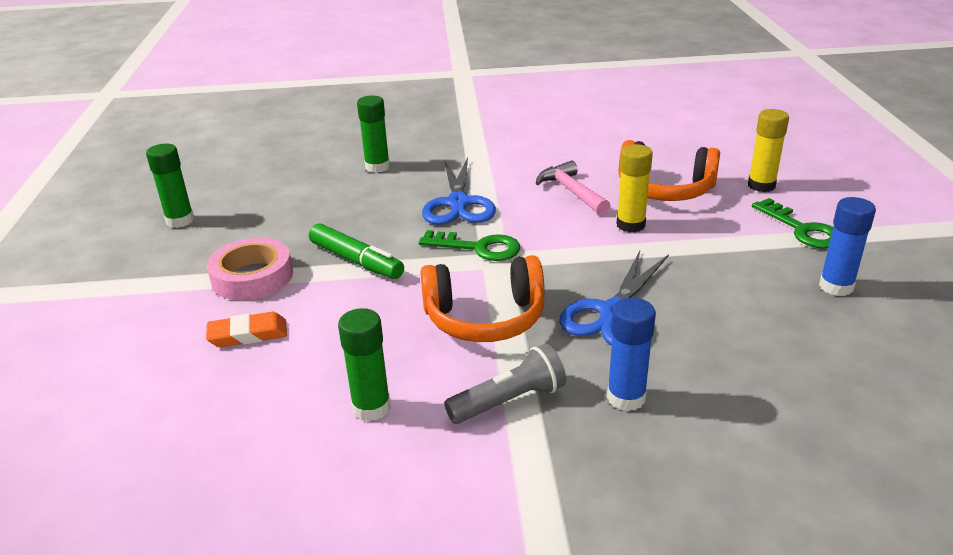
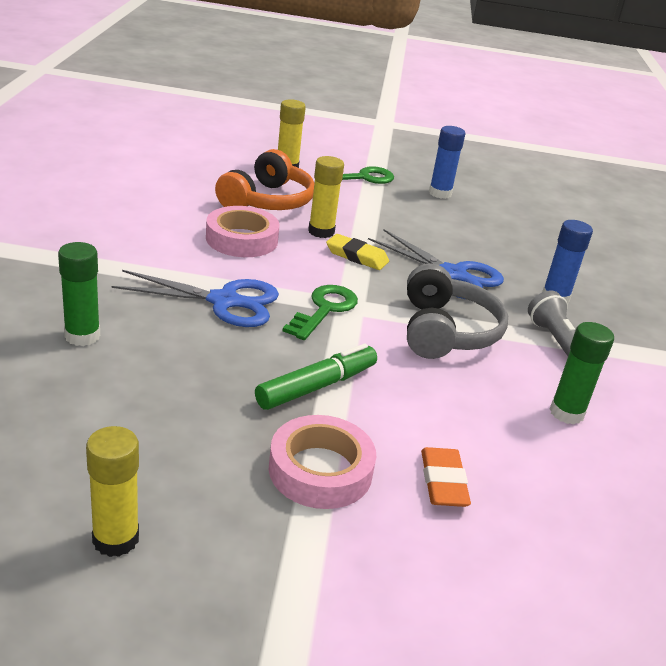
camera: 85 degrees left, 0 degrees up
(180, 220) = (115, 539): green glue stick -> yellow glue stick
(485, 318) = (446, 331): orange headphones -> grey headphones
(572, 192) = (242, 239): pink hammer -> pink tape
(597, 250) = (357, 256): none -> yellow eraser

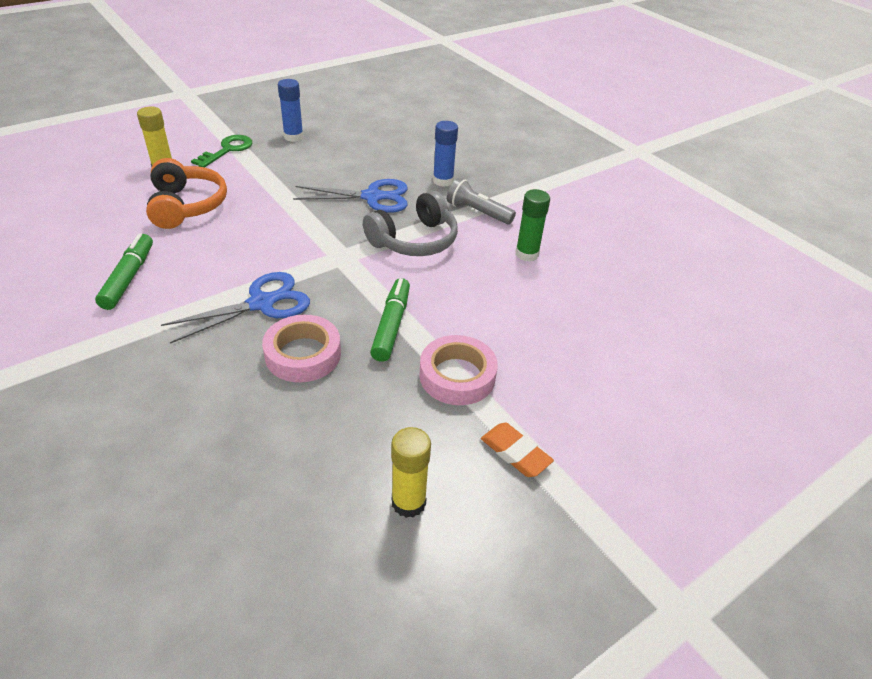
camera: 40 degrees left, 10 degrees up
(82, 336) = (201, 393): green glue stick -> none
(150, 227) = (129, 277): none -> green marker
(242, 239) = (209, 248): pink tape -> pink tape (303, 354)
(321, 231) = (255, 210): yellow glue stick -> none
(324, 309) = (330, 269): green key -> none
(357, 256) = (301, 217): yellow eraser -> none
(443, 482) = (519, 337): orange eraser -> orange eraser (515, 453)
(446, 331) = (414, 240): grey headphones -> grey headphones turned 90 degrees clockwise

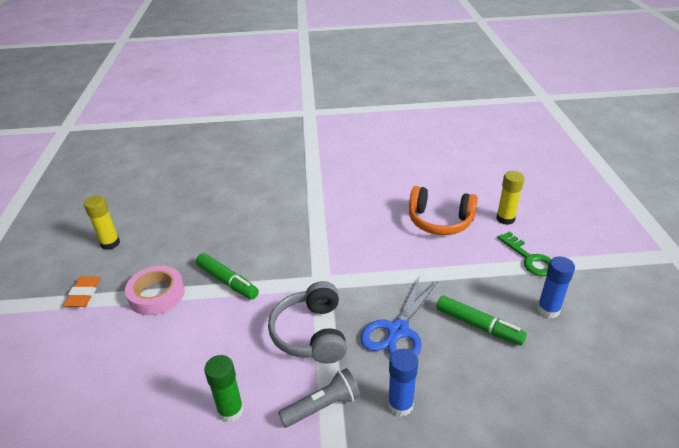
camera: 125 degrees right, 5 degrees down
(129, 277) = (365, 188): green marker -> green marker (478, 326)
(261, 303) = (299, 231): blue scissors -> none
(303, 354) = (239, 236): pink tape -> none
(515, 453) = (83, 294): orange eraser -> orange eraser turned 75 degrees counterclockwise

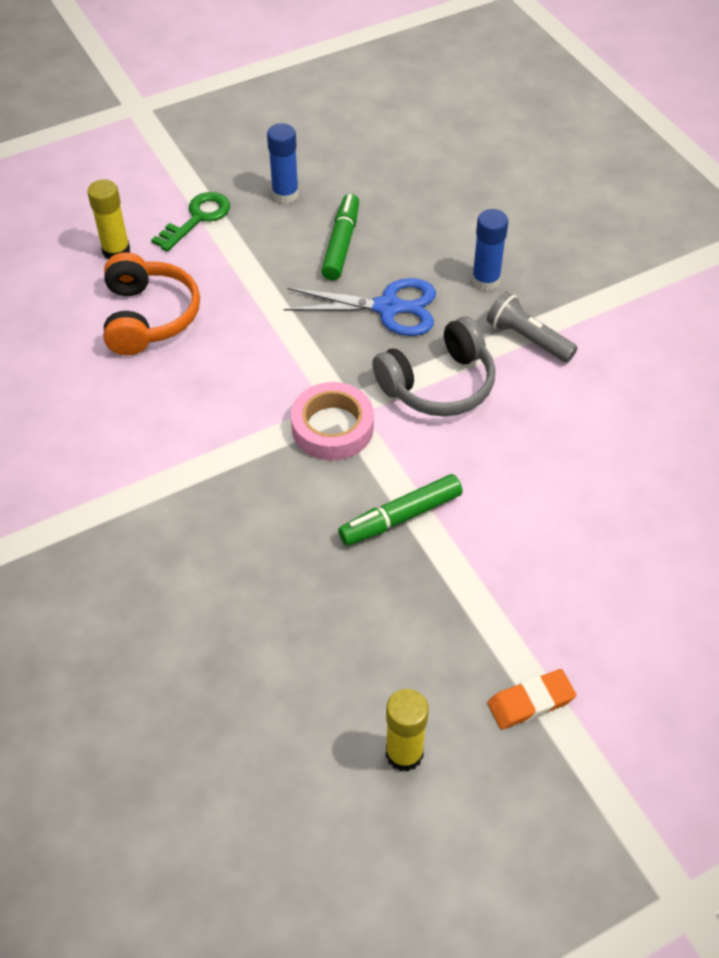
camera: 115 degrees left, 15 degrees up
(157, 294) = (474, 595): pink tape -> pink tape (332, 427)
(227, 281) = (400, 517): green marker -> green marker turned 135 degrees counterclockwise
(230, 411) = (585, 412): green glue stick -> none

